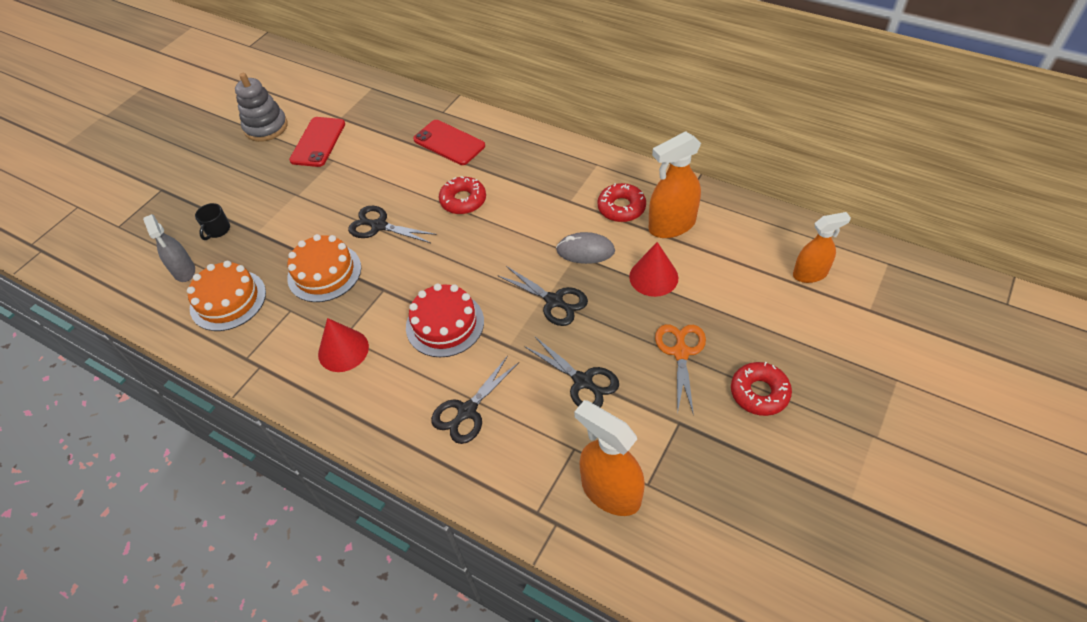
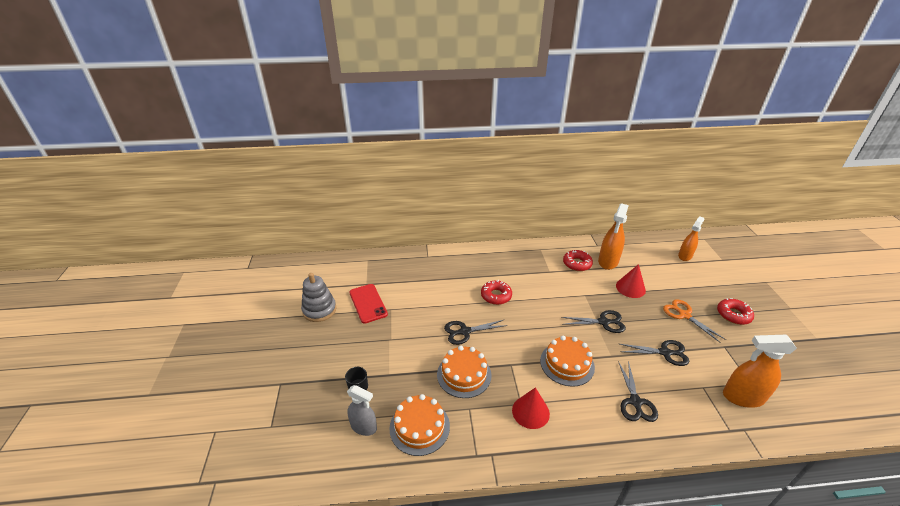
camera: 40 degrees left, 15 degrees down
(445, 324) = (567, 364): red cake -> orange cake
(449, 143) = (451, 270): red phone -> none
(585, 251) = (586, 291): grey mouse -> none

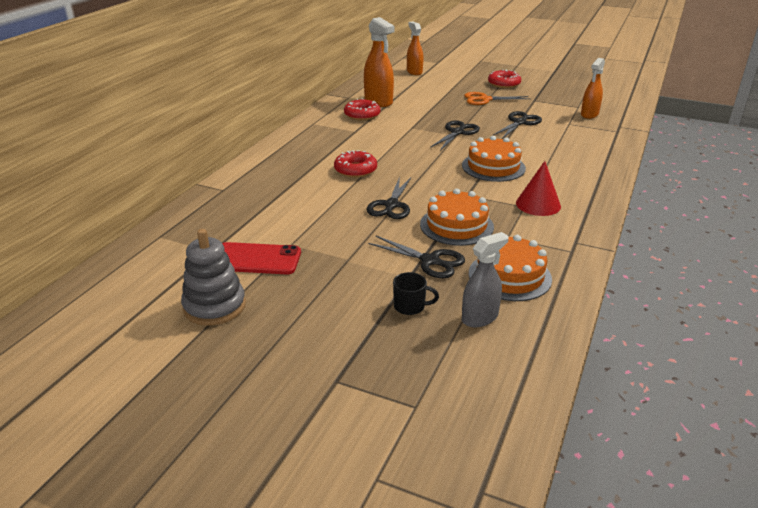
camera: 60 degrees left, 5 degrees down
(630, 288) = (427, 106): red cone -> none
(635, 402) = (564, 154): black scissors -> black scissors (430, 261)
(743, 397) = (589, 114): orange spray bottle -> orange spray bottle, size x0.67

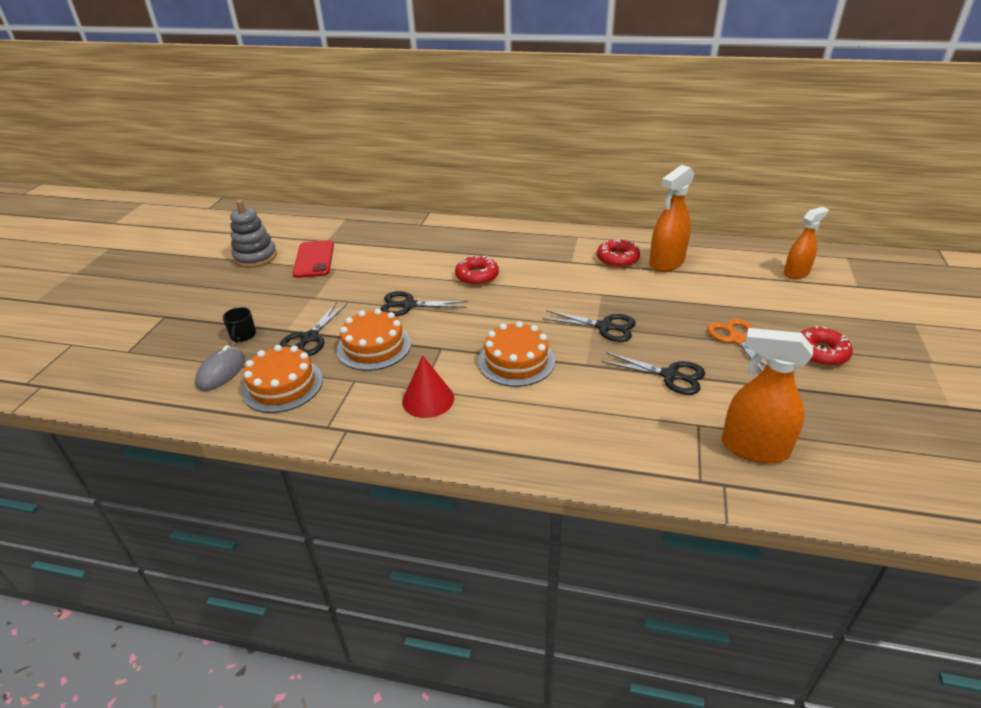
camera: 80 degrees right, 5 degrees up
(480, 317) = (221, 372): grey spray bottle -> grey mouse
(589, 114) = (754, 448): orange spray bottle -> orange spray bottle, size x1.50

